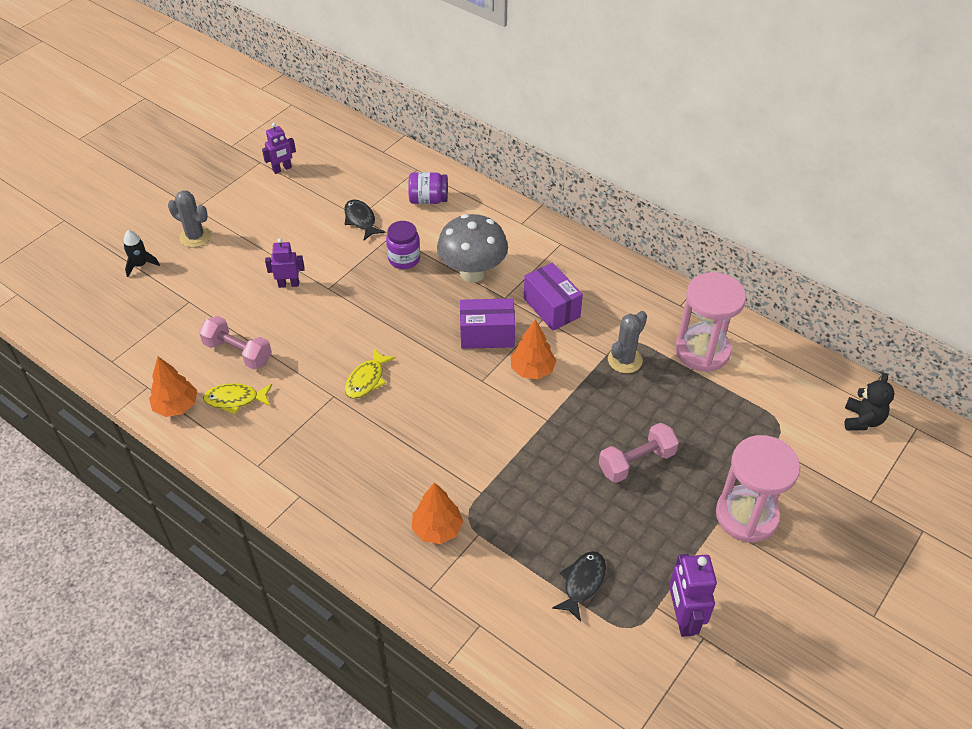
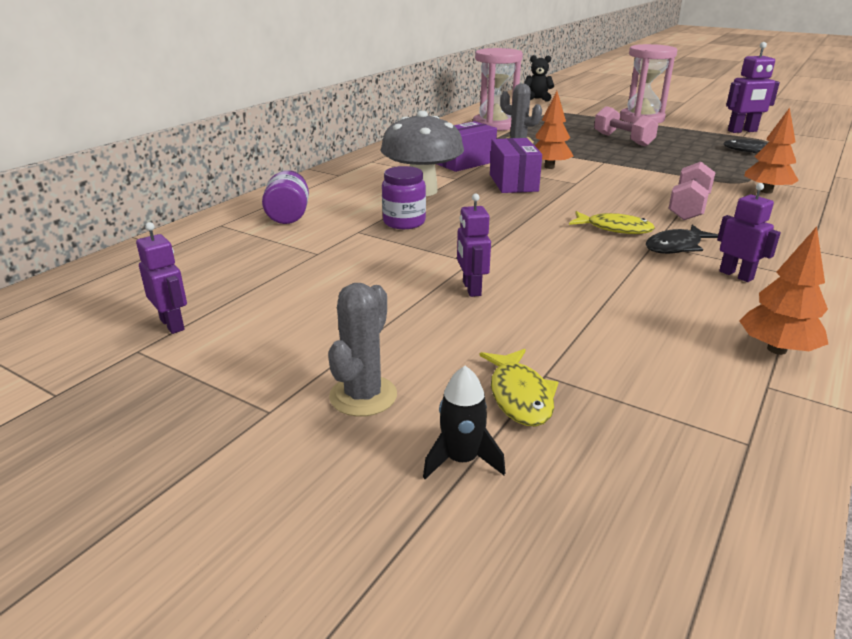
camera: 95 degrees left, 20 degrees down
(235, 399) = (717, 303): yellow fish -> yellow fish (519, 396)
(238, 352) = (630, 312): pink dumbbell -> pink dumbbell (688, 207)
(269, 426) = (736, 275): none -> purple robot
(361, 220) = (325, 251): black fish -> black fish (676, 247)

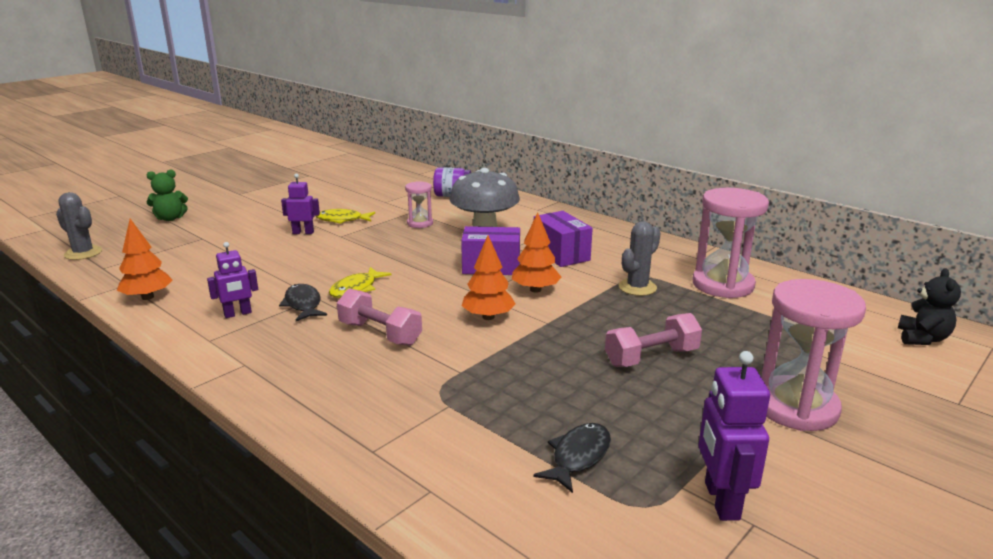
camera: 100 degrees right, 5 degrees down
(172, 324) = (326, 178): purple robot -> none
(363, 396) = (230, 206): grey cactus -> grey cactus (83, 253)
(404, 222) = (420, 223): purple jar -> pink hourglass
(461, 460) = (170, 218): black rocket -> green teddy bear
(519, 396) = (194, 231): yellow fish -> yellow fish (342, 220)
(766, 191) = (398, 399): orange tree -> orange tree (488, 317)

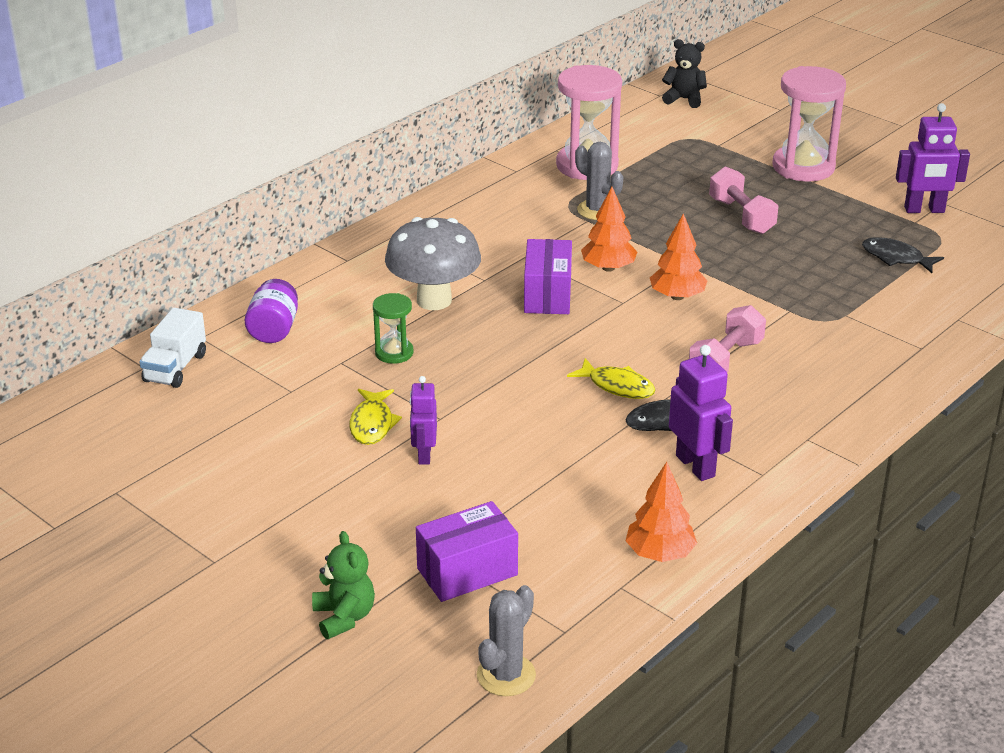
camera: 90 degrees left, 10 degrees up
(238, 314) = (696, 466): purple robot -> purple robot, size x1.50
(416, 179) = (175, 368): none -> white truck
(420, 223) = (394, 353): pink hourglass -> green hourglass
(561, 254) = (507, 249): purple box -> purple box (467, 572)

